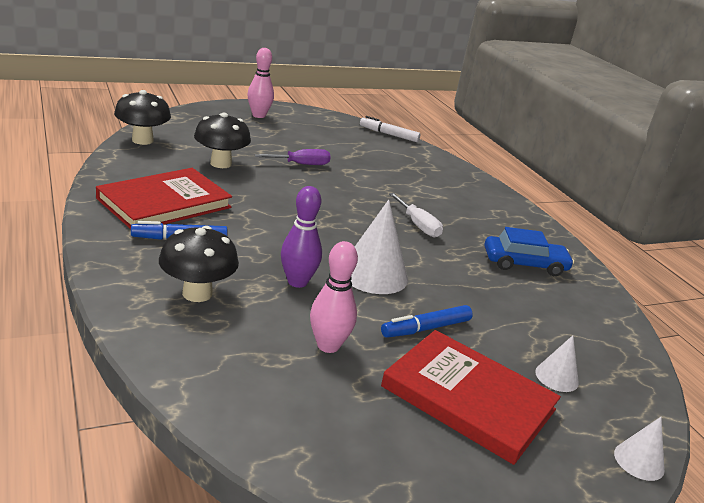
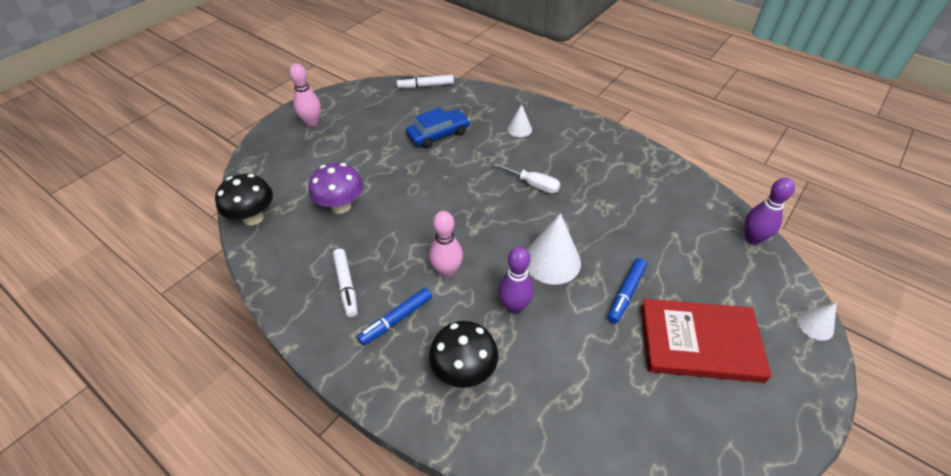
camera: 25 degrees left, 20 degrees up
(164, 203) = (346, 285): red book -> white marker
(221, 163) = (341, 206): black mushroom -> purple mushroom
(301, 164) = (399, 166): purple screwdriver -> none
(328, 345) = (588, 357): pink bowling pin -> pink bowling pin (447, 271)
(524, 264) = (625, 181): blue car -> blue car (438, 134)
(557, 377) = (726, 283): white cone -> white cone (519, 129)
(634, 365) = (752, 239): none -> purple bowling pin

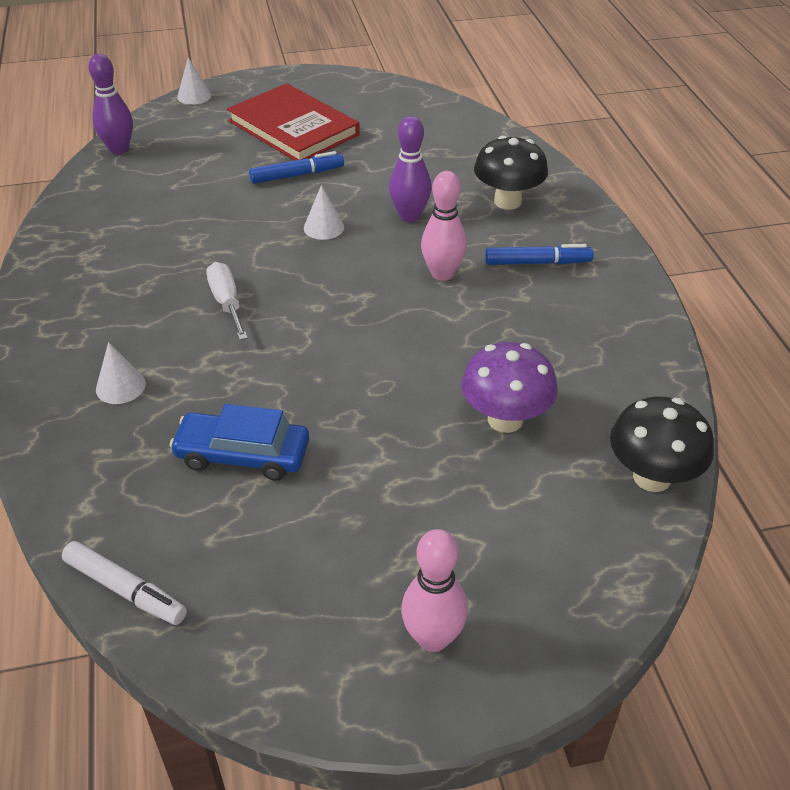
camera: 140 degrees left, 5 degrees down
(346, 285) = (569, 318): white marker -> none
(552, 261) = (323, 227): white cone -> white cone, size x0.54

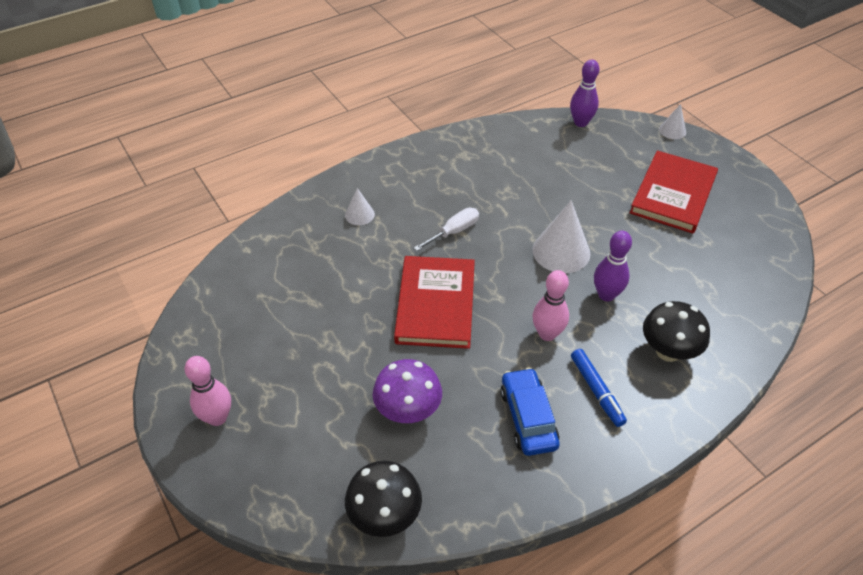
camera: 70 degrees right, 5 degrees up
(125, 590) = (219, 274): white marker -> none
(243, 455) = (326, 286): blue car -> blue car (528, 417)
(297, 175) = (614, 217): blue marker -> none
(323, 227) = (561, 251): white cone -> white cone, size x1.86
(344, 352) = (435, 304): none -> red book

